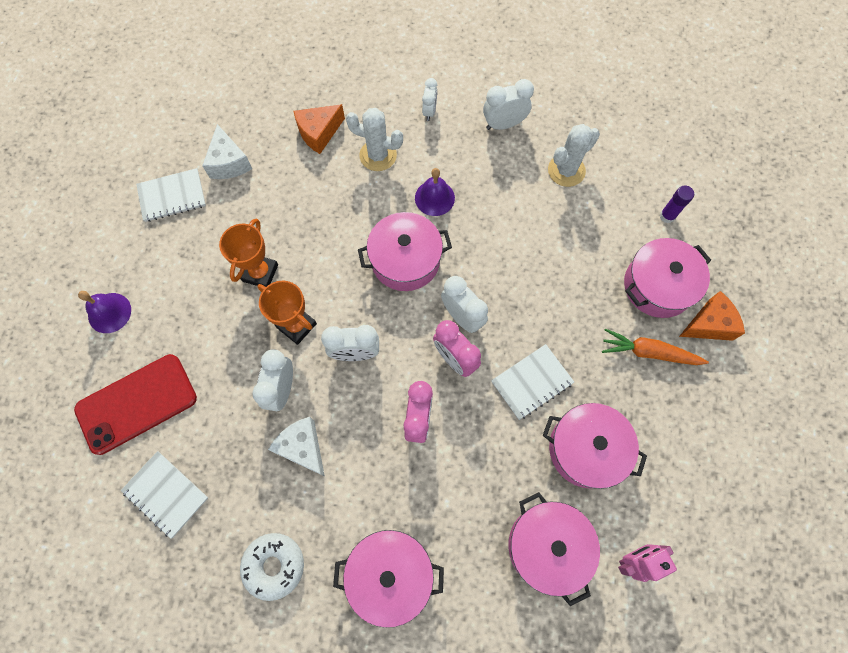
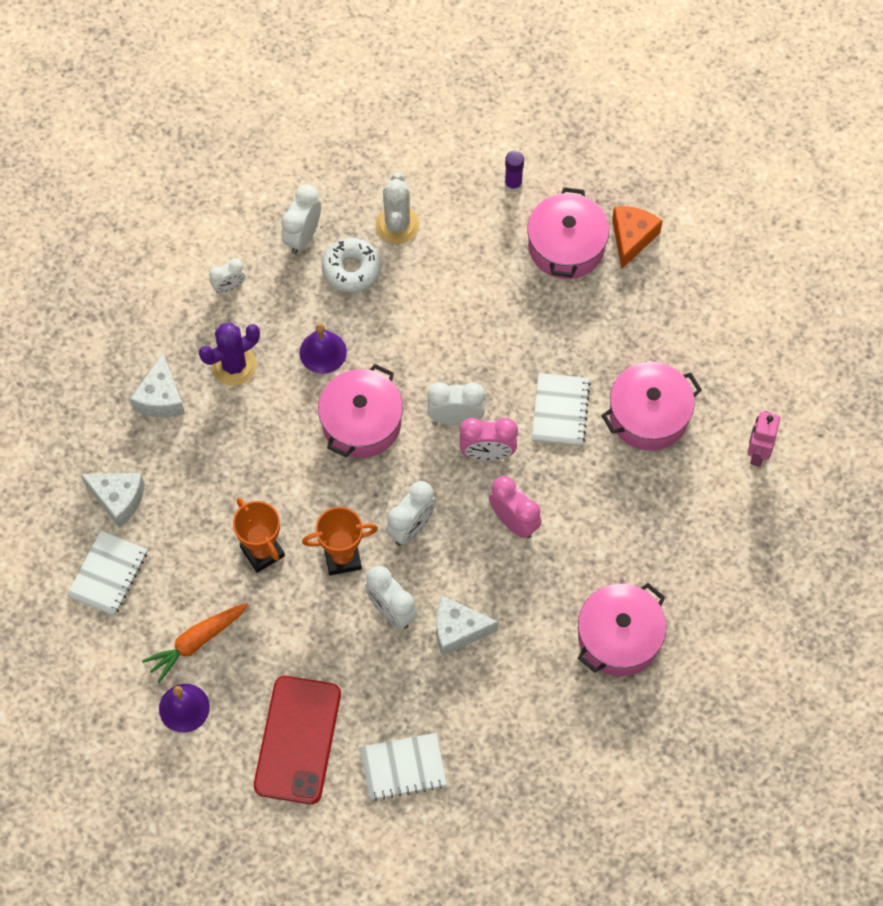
camera: 50 degrees left, 5 degrees down
(274, 565) = (537, 721): white donut -> white donut (351, 270)
(319, 133) = (161, 398): orange cheese -> white cheese
(378, 155) = (234, 365): white cactus -> purple cactus
(429, 111) = (229, 287): white clock -> white clock turned 105 degrees clockwise
(547, 546) = (696, 505): pink pot -> none
(648, 352) = (614, 302): orange carrot -> orange carrot (196, 642)

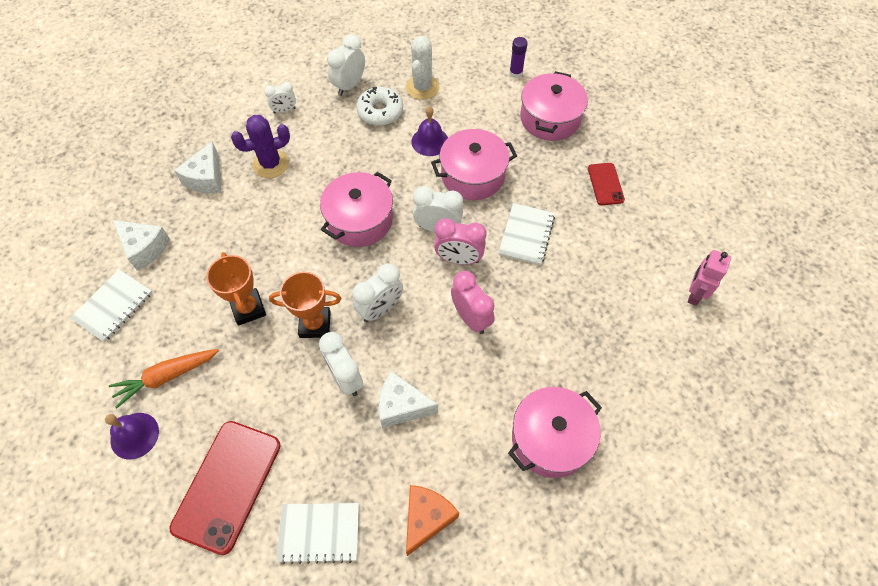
camera: 10 degrees right, 5 degrees down
(323, 352) = (342, 164): purple bell -> purple bell (430, 141)
(632, 238) = (602, 120): orange cheese -> orange cheese (427, 518)
(644, 328) = (605, 184): none -> red phone
(648, 415) = (601, 250): pink pot -> pink pot (473, 175)

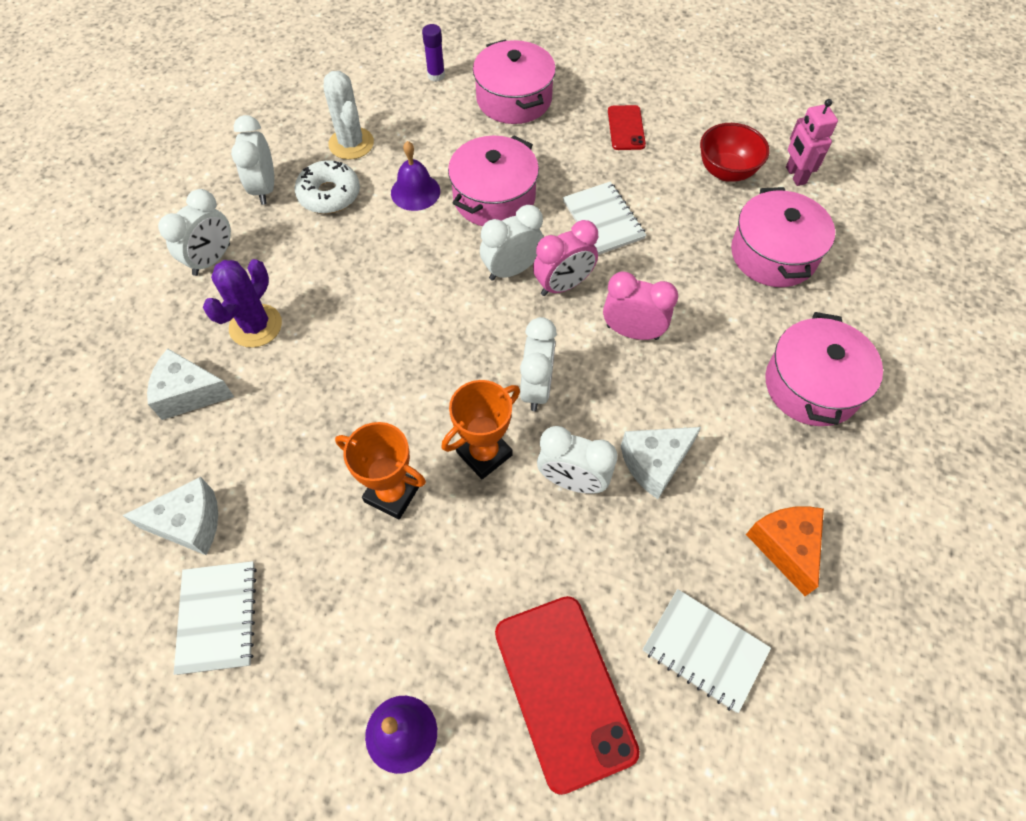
camera: 40 degrees left, 0 degrees up
(166, 377) = (372, 639): orange carrot -> none
(206, 178) = (189, 393): white cheese -> white cheese turned 120 degrees clockwise
(284, 110) = (212, 259): white clock -> white clock, size x1.56
(319, 532) = (705, 650): white notebook -> white notebook turned 75 degrees clockwise
(359, 220) = (421, 316): pink pot -> pink pot (773, 254)
(605, 184) = (626, 128): red phone -> red phone turned 45 degrees clockwise
(645, 258) = (726, 171): none -> red bowl

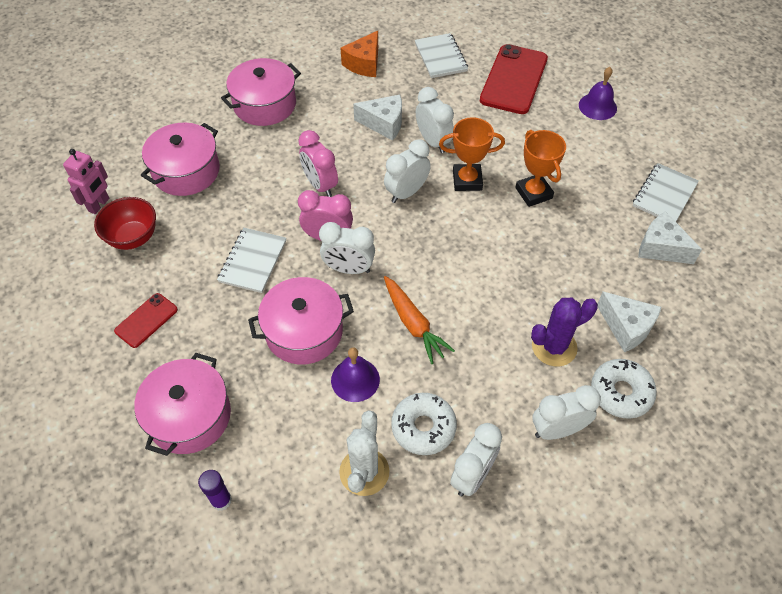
camera: 140 degrees left, 5 degrees down
(166, 325) = (621, 392): none -> white donut
(405, 262) = (413, 324): none -> orange carrot

